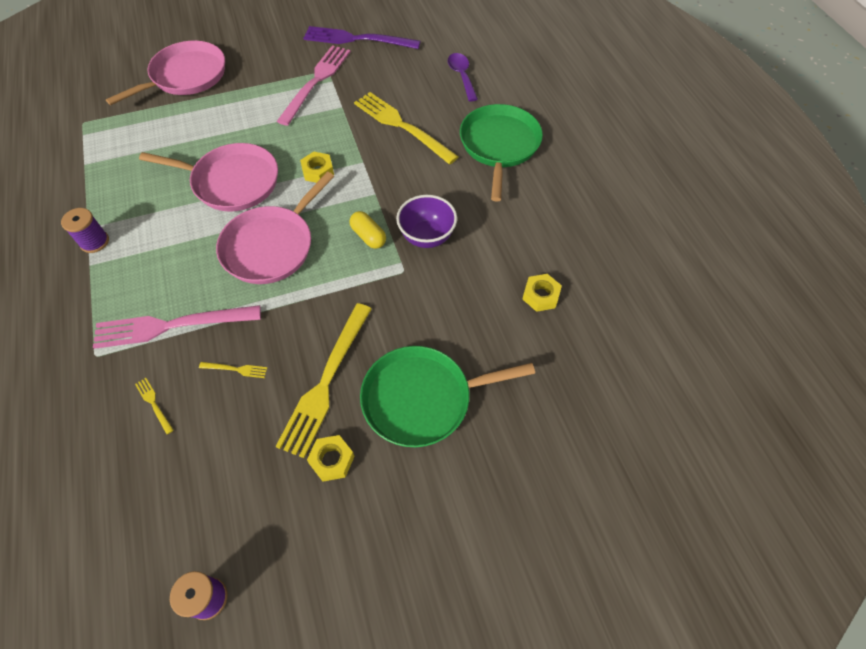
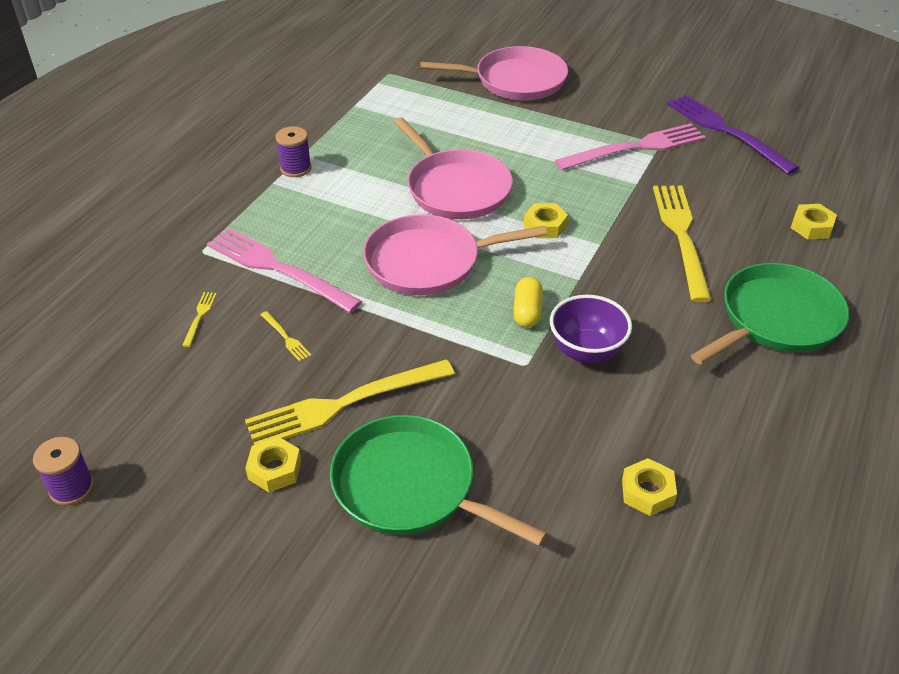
camera: 45 degrees right, 15 degrees down
(461, 76) = (811, 227): purple spoon -> yellow nut

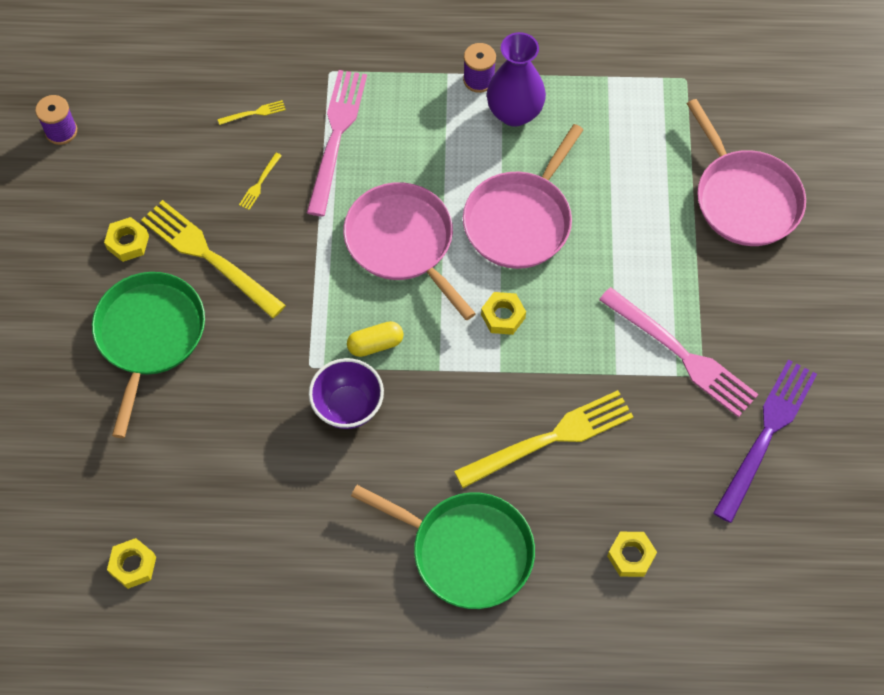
camera: 65 degrees right, 20 degrees up
(346, 160) = (514, 113): none -> purple vase
(647, 492) = (212, 499): yellow nut -> yellow nut (133, 565)

